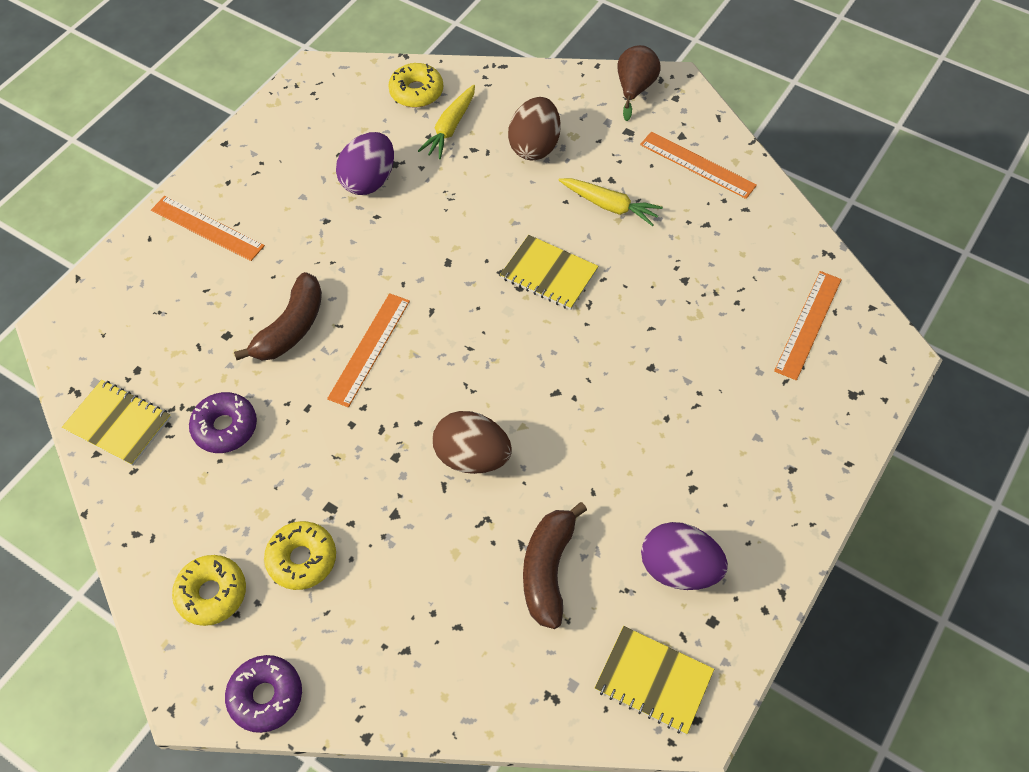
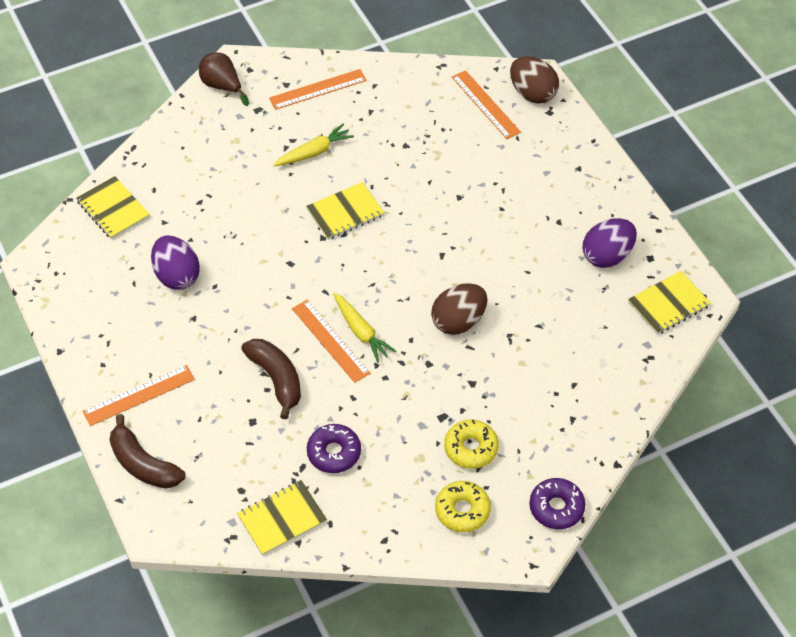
camera: 60 degrees left, 5 degrees down
(416, 92) = (113, 209): yellow donut -> yellow notebook
(450, 128) = (167, 205): yellow carrot -> yellow carrot (361, 332)
(534, 146) = (227, 166): brown egg -> brown egg (532, 94)
(548, 570) = (566, 320): brown banana -> brown banana (143, 464)

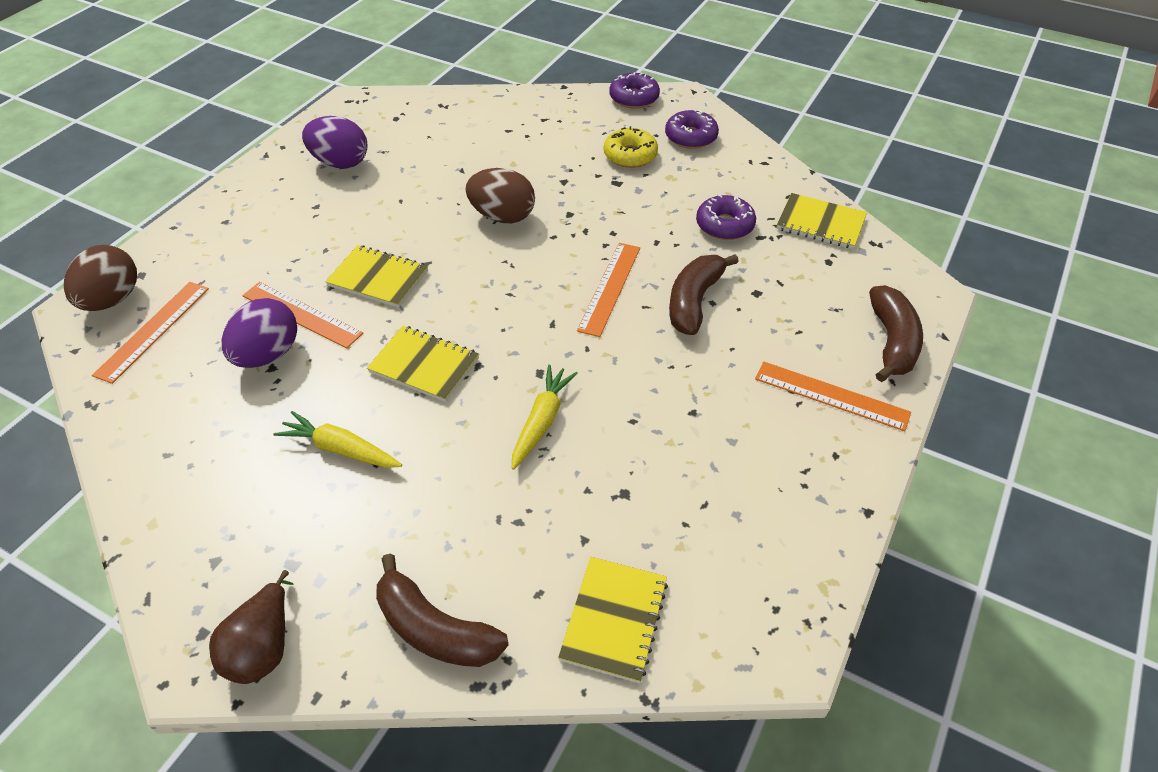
camera: 125 degrees left, 5 degrees down
(173, 145) = (435, 629): none -> brown banana
(177, 276) = (653, 466): purple egg -> purple egg (268, 355)
(318, 89) = (208, 514): orange ruler -> orange ruler (302, 314)
(361, 332) = (577, 272): yellow carrot -> yellow carrot (542, 421)
(462, 510) = (690, 137): yellow donut -> purple donut
(668, 304) = (372, 114): yellow notebook -> yellow notebook (378, 278)

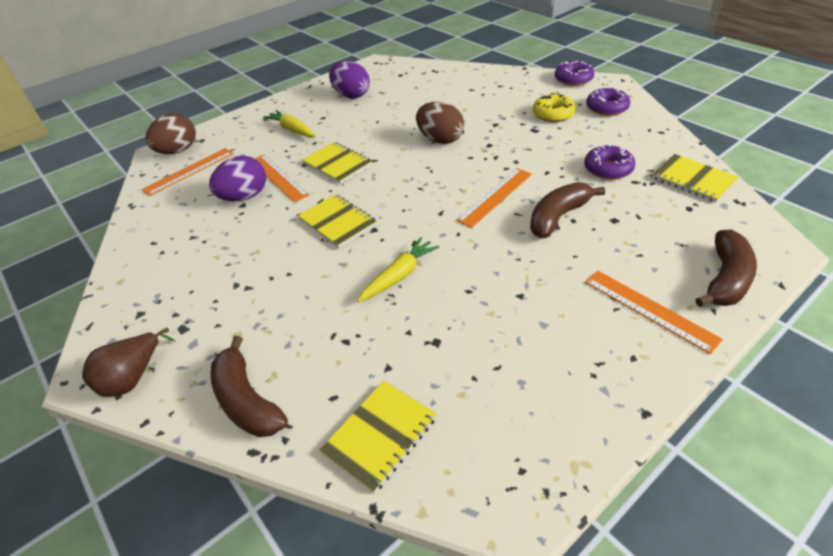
camera: 25 degrees right, 5 degrees down
(340, 449) = (254, 263): yellow carrot -> yellow carrot (292, 130)

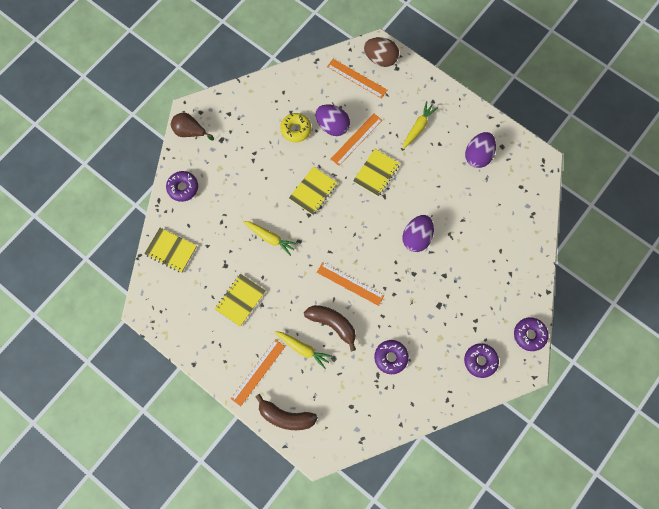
camera: 75 degrees right, 30 degrees up
(247, 400) = (183, 188): brown banana -> purple donut
(440, 140) = (416, 238): brown egg -> purple egg
(553, 114) = (465, 319): yellow donut -> yellow donut (296, 129)
(600, 251) = (303, 349): none -> yellow carrot
(693, 180) = (384, 414): yellow notebook -> yellow notebook (240, 300)

